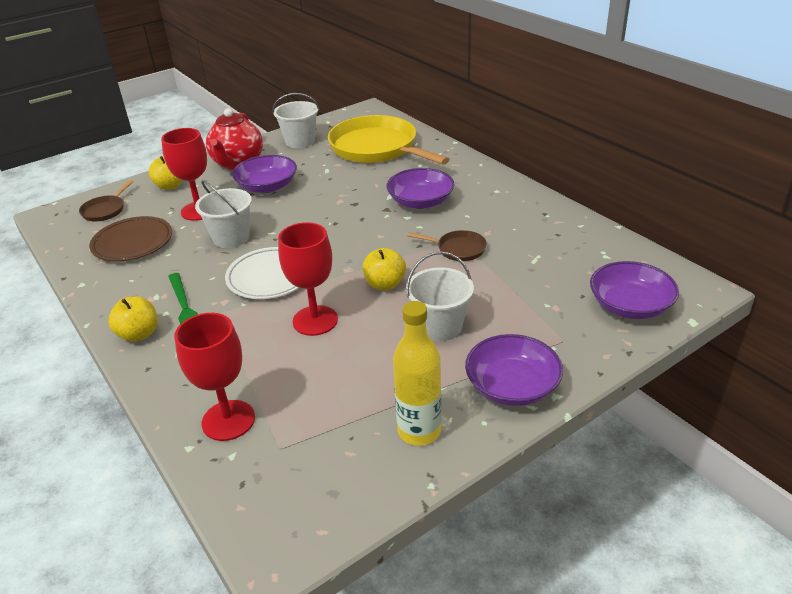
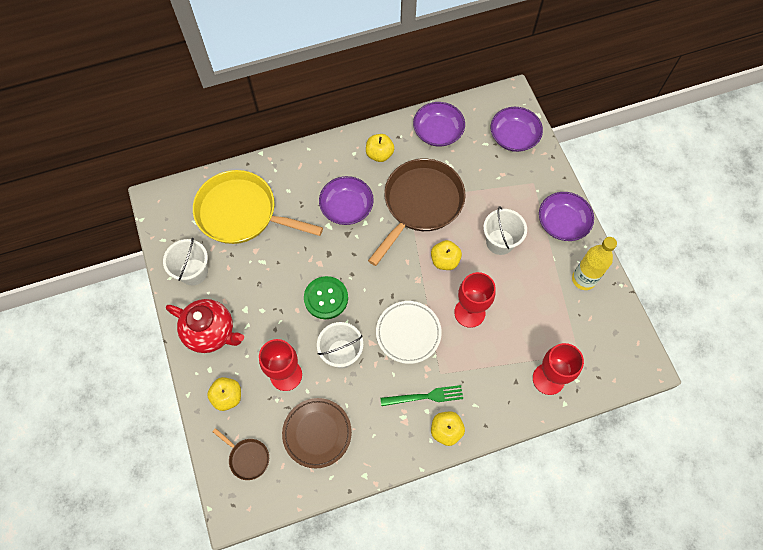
camera: 75 degrees left, 30 degrees up
(267, 186) = (268, 314): purple bowl -> purple bowl (438, 132)
(297, 214) = (326, 298): none -> green button
(377, 148) = (241, 213): yellow pan -> yellow pan turned 45 degrees clockwise
(458, 249) = (420, 204): brown pan -> brown pan, size x2.30
(508, 206) = (379, 154): none -> yellow apple

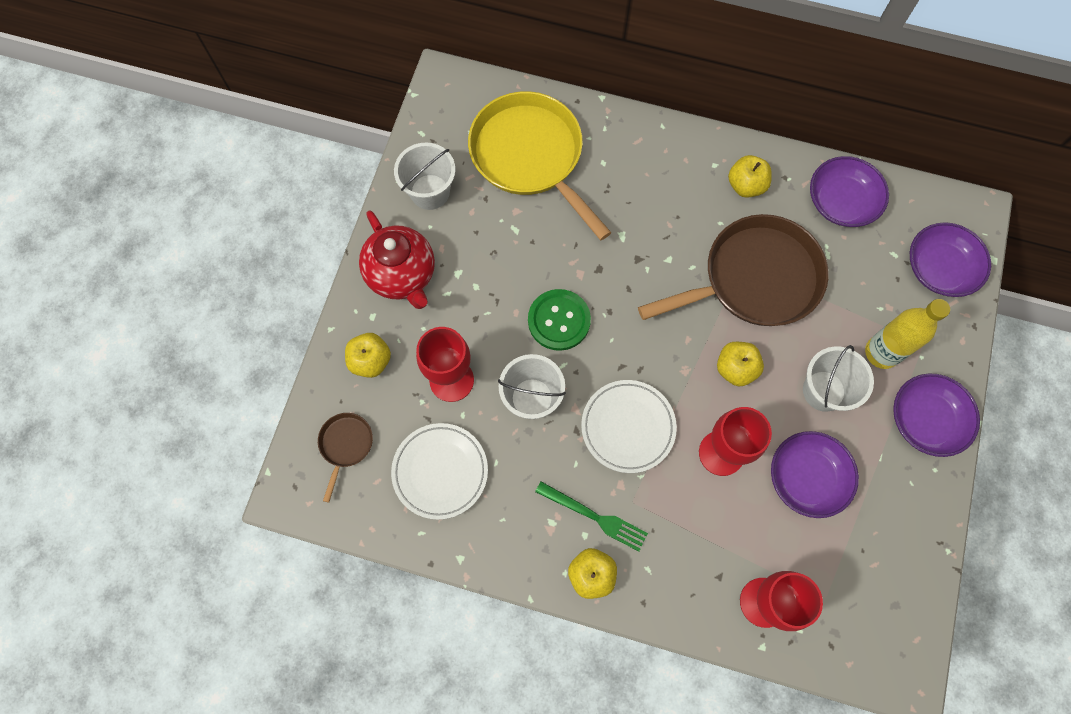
camera: 35 degrees right, 5 degrees up
(247, 458) = (345, 445): brown pan -> brown pan turned 150 degrees counterclockwise
(317, 433) = (440, 471): brown plate -> white plate
(346, 207) = (659, 226): purple bowl -> purple bowl (806, 478)
(583, 279) = (901, 510): yellow bottle -> yellow bottle (881, 353)

